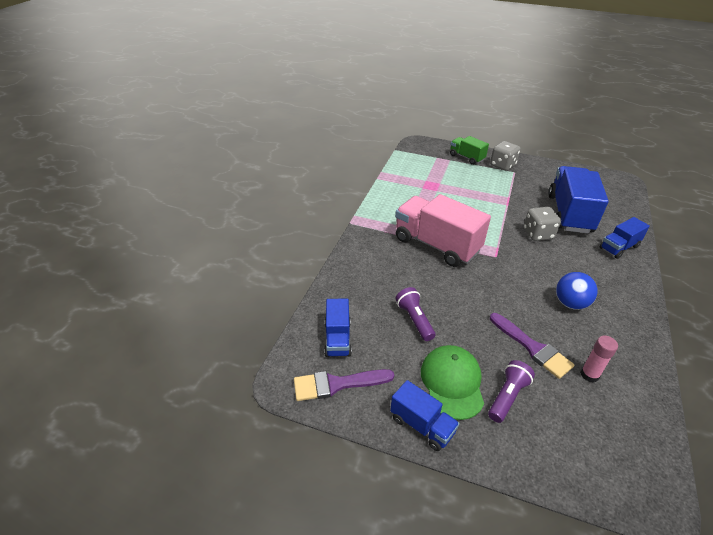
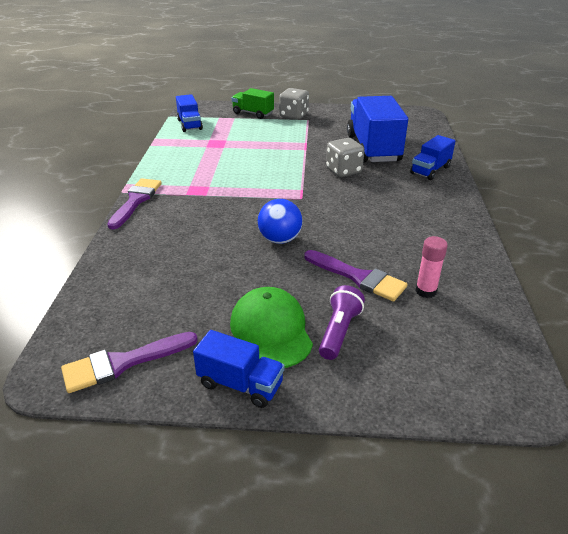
camera: 15 degrees left, 5 degrees down
(337, 338) = (118, 313): blue truck -> blue truck (189, 125)
(360, 234) = (136, 201): none -> purple brush
(414, 320) = (215, 275): purple flashlight -> none
(436, 245) = (231, 198): pink truck -> none
(570, 303) = (391, 228): blue ball -> blue ball (280, 239)

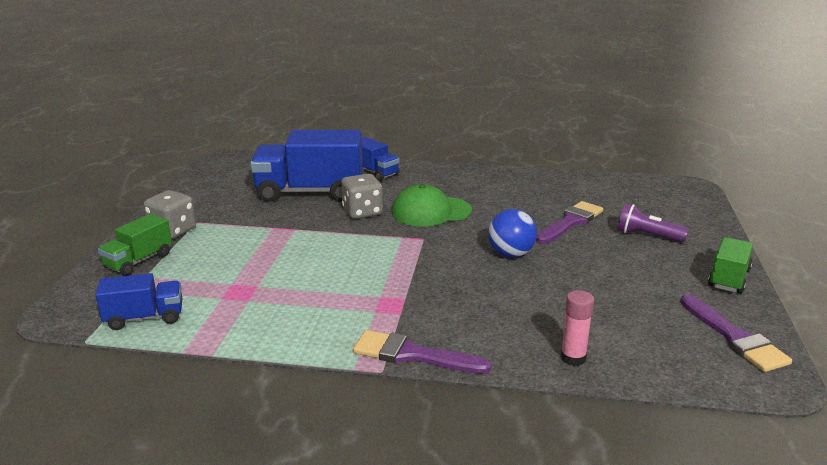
camera: 85 degrees left, 10 degrees down
(240, 384) = (728, 278): blue truck -> green truck
(271, 331) = (658, 264): green cap -> green cap (431, 212)
(425, 291) = (584, 199): pink glue stick -> pink glue stick (573, 358)

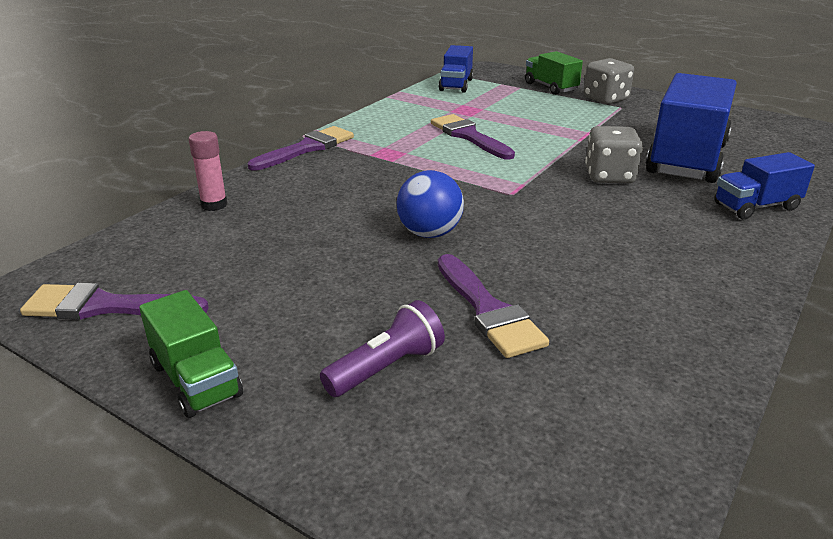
camera: 115 degrees right, 5 degrees up
(317, 276) = (469, 136): none -> purple brush
(431, 212) = (589, 215): green cap -> none

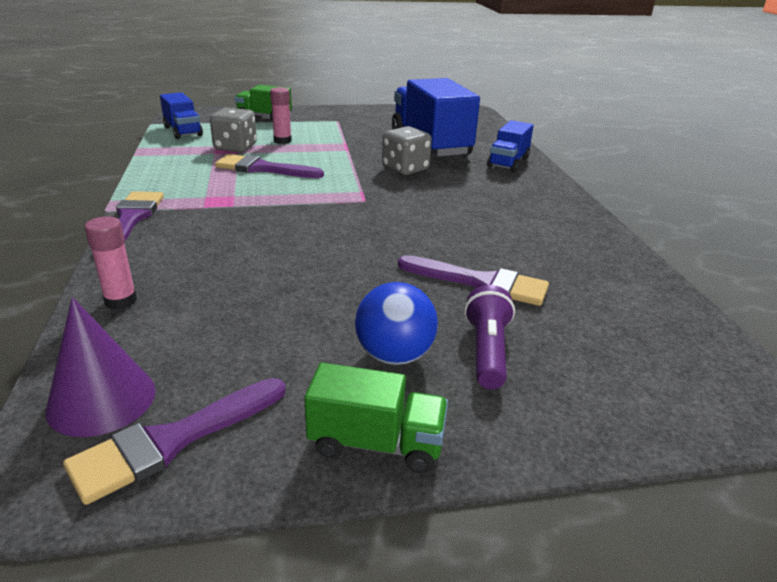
camera: 45 degrees left, 0 degrees up
(114, 262) = (102, 399): none -> purple cone
(429, 233) = (356, 248): blue ball -> blue ball (394, 355)
(529, 114) = (282, 141): none -> pink glue stick
(605, 99) = (318, 117): grey dice -> grey dice (235, 147)

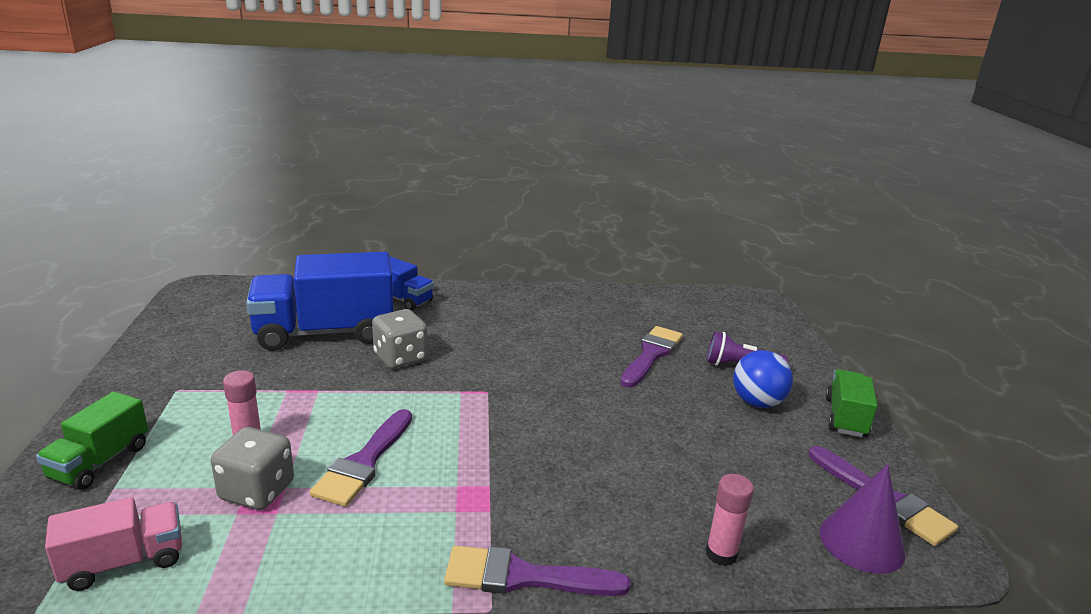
camera: 85 degrees left, 5 degrees down
(183, 131) = (124, 562): blue truck -> pink truck

